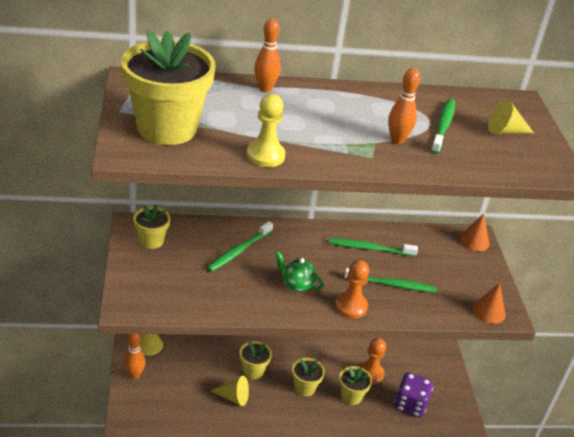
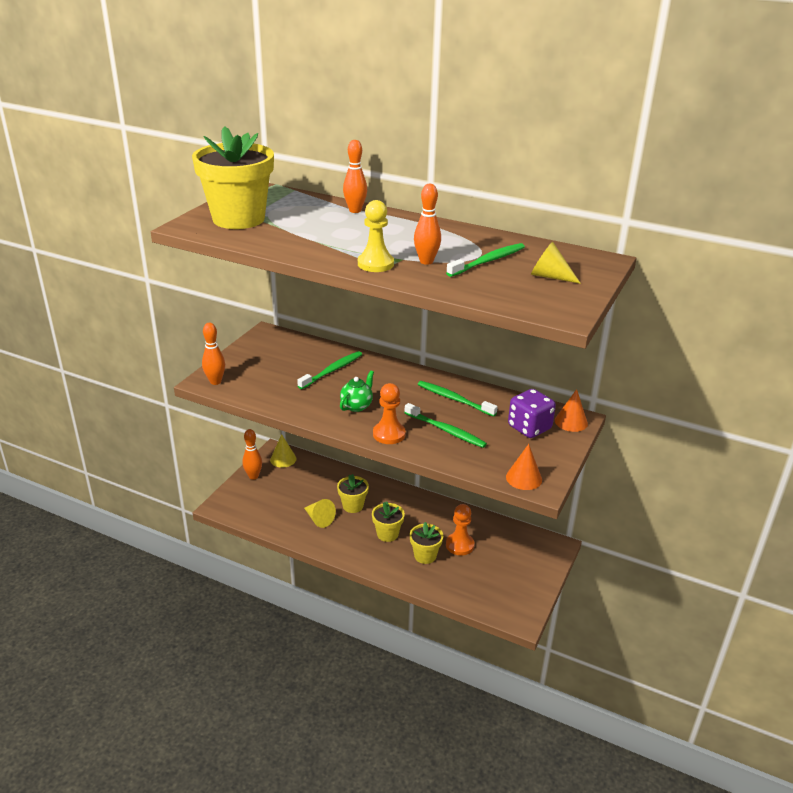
camera: 35 degrees right, 5 degrees down
(137, 303) = (215, 381): none -> orange bowling pin
(151, 241) = (269, 346): yellow flower pot -> none
(238, 251) = (332, 370): green toothbrush -> green toothbrush turned 150 degrees clockwise
(265, 155) = (292, 248): yellow pawn -> yellow pawn (375, 264)
(296, 285) = (357, 406): green teapot -> green teapot turned 60 degrees clockwise
(410, 404) = (478, 583): purple dice -> purple dice (529, 428)

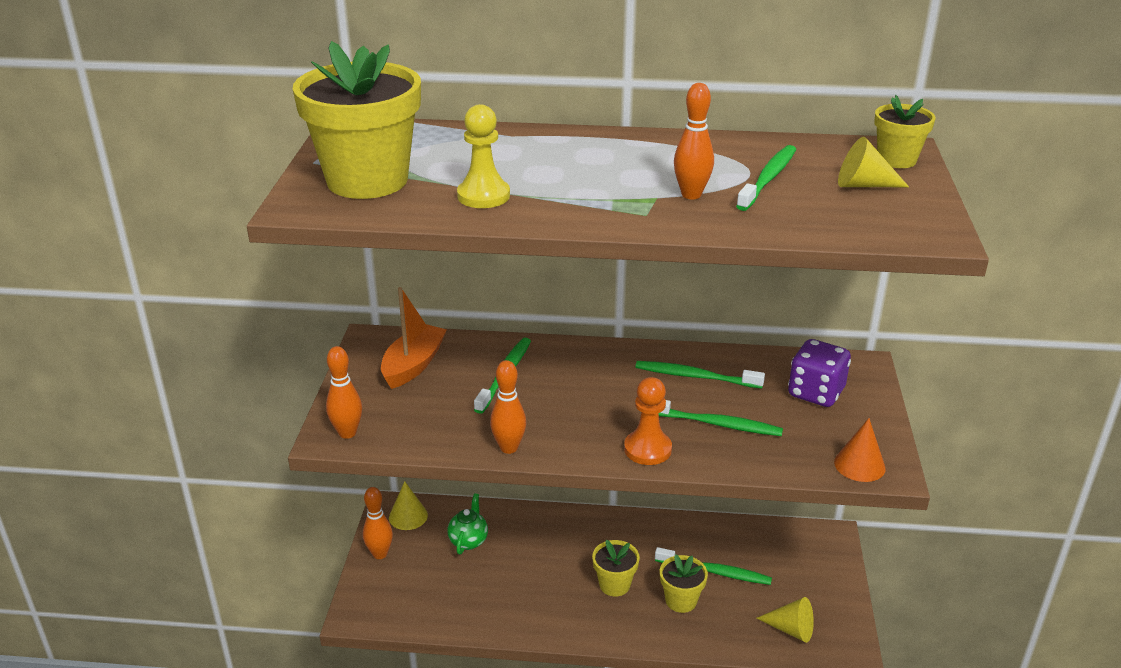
camera: 20 degrees left, 0 degrees up
(281, 352) = (413, 365): none -> orange boat
(319, 519) = (510, 591): yellow cone -> yellow cone (791, 629)
(353, 506) = (545, 558): yellow flower pot -> yellow flower pot (896, 160)
(355, 210) = (522, 137): orange bowling pin -> orange bowling pin (509, 448)
(357, 406) = (575, 419): green teapot -> green teapot (468, 541)
(375, 264) = (628, 212): yellow pawn -> yellow pawn (483, 196)
(459, 545) = (715, 572): orange pawn -> green toothbrush
(571, 422) = (858, 371): orange cone -> none

